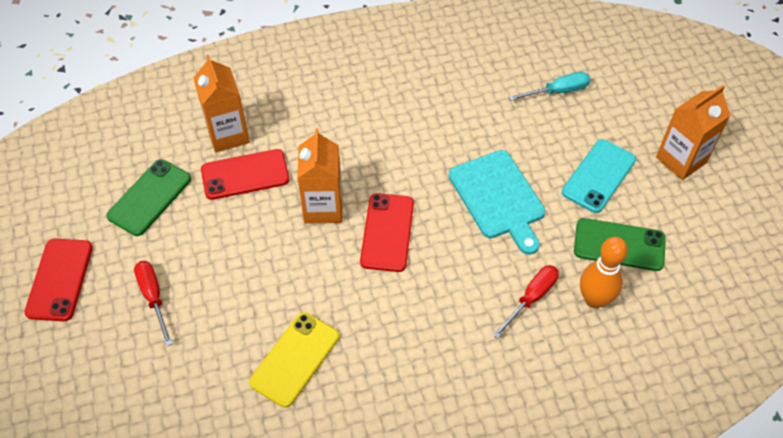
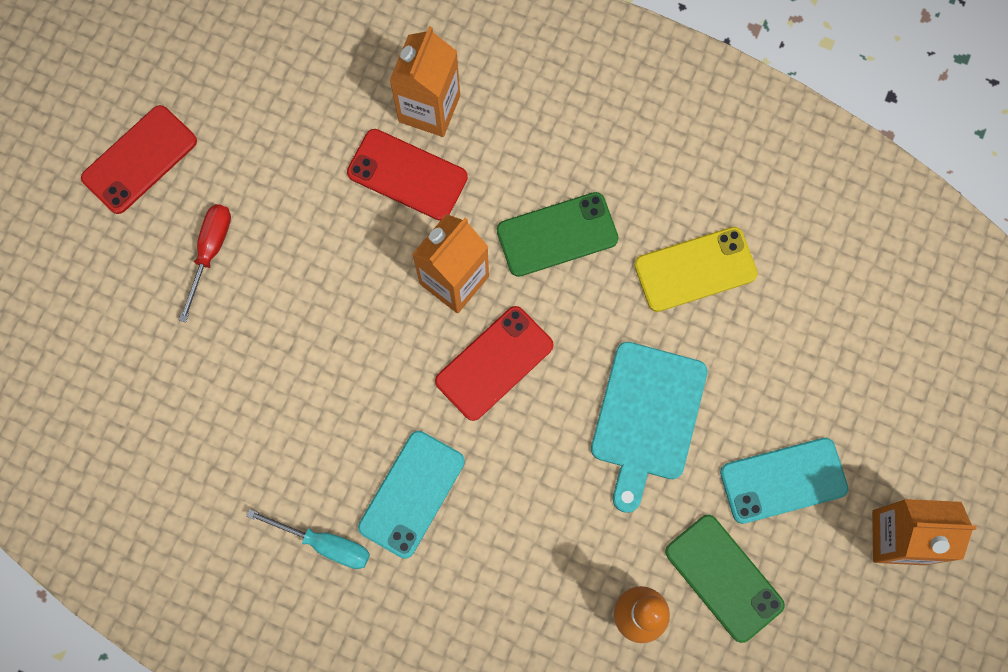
camera: 40 degrees right, 20 degrees up
(149, 197) = (291, 127): green phone -> green phone (557, 234)
(295, 359) = (288, 430): yellow phone -> yellow phone (695, 269)
(405, 336) = (412, 494): none -> turquoise phone
(531, 298) = (573, 559): red screwdriver -> none
(558, 91) = (843, 337): turquoise screwdriver -> turquoise screwdriver (324, 543)

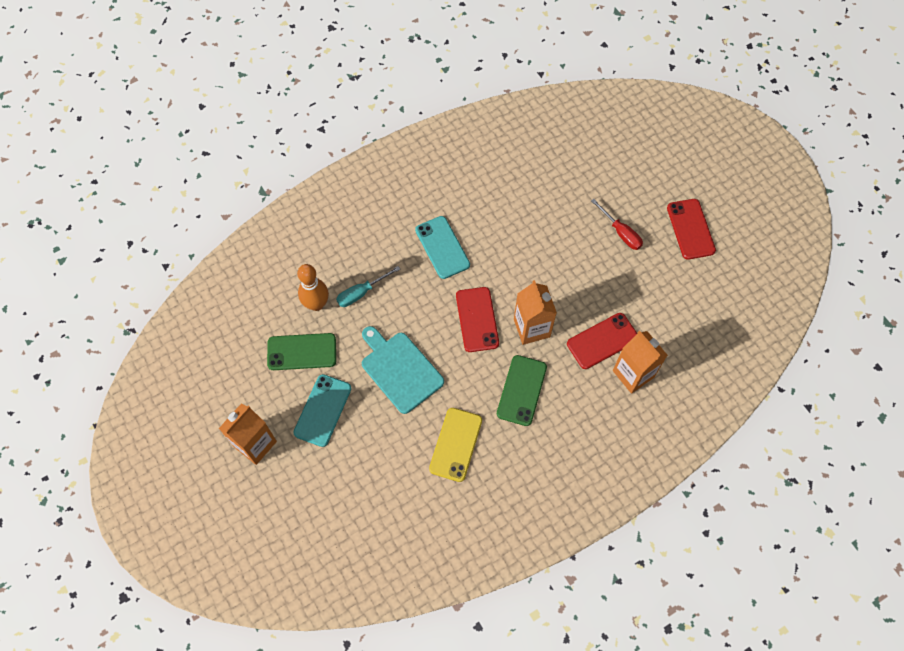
camera: 125 degrees right, 10 degrees down
(324, 543) = (447, 201): turquoise screwdriver -> turquoise screwdriver (361, 293)

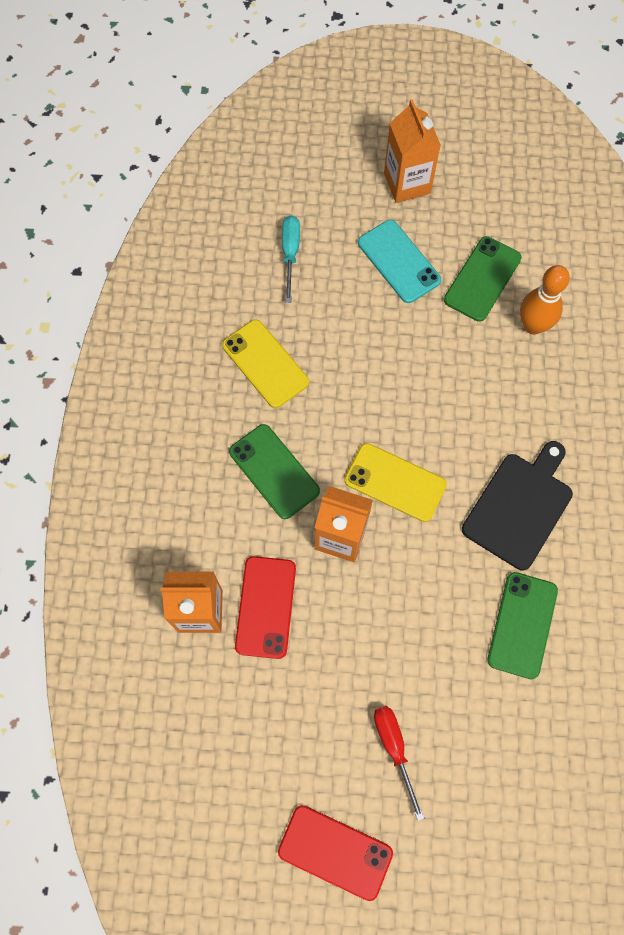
camera: 125 degrees right, 5 degrees up
(361, 293) = (516, 380): turquoise screwdriver -> turquoise screwdriver (290, 254)
(400, 370) = (391, 362): turquoise cutting board -> none
(442, 247) = (519, 506): turquoise phone -> black cutting board
(477, 319) = (395, 482): red phone -> yellow phone
(509, 210) = (522, 625): none -> green phone
(620, 232) = (394, 748): red screwdriver -> red screwdriver turned 75 degrees clockwise

